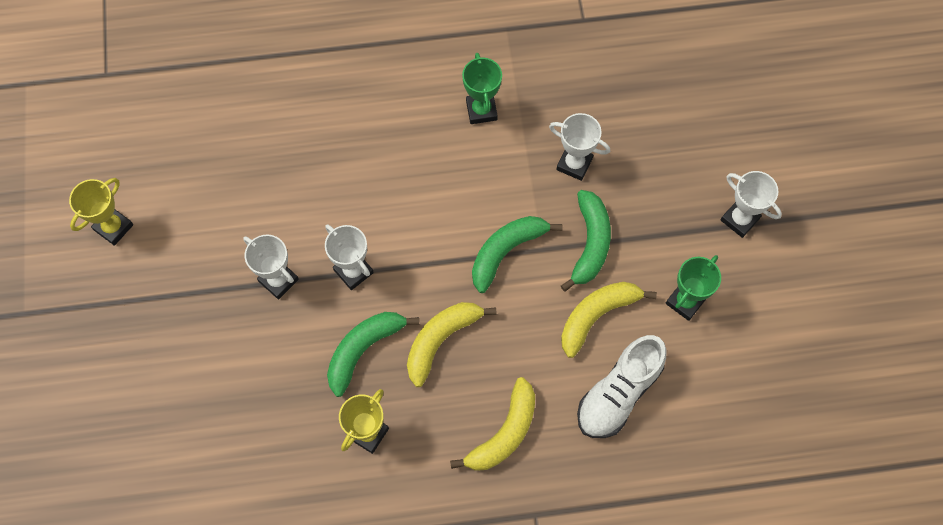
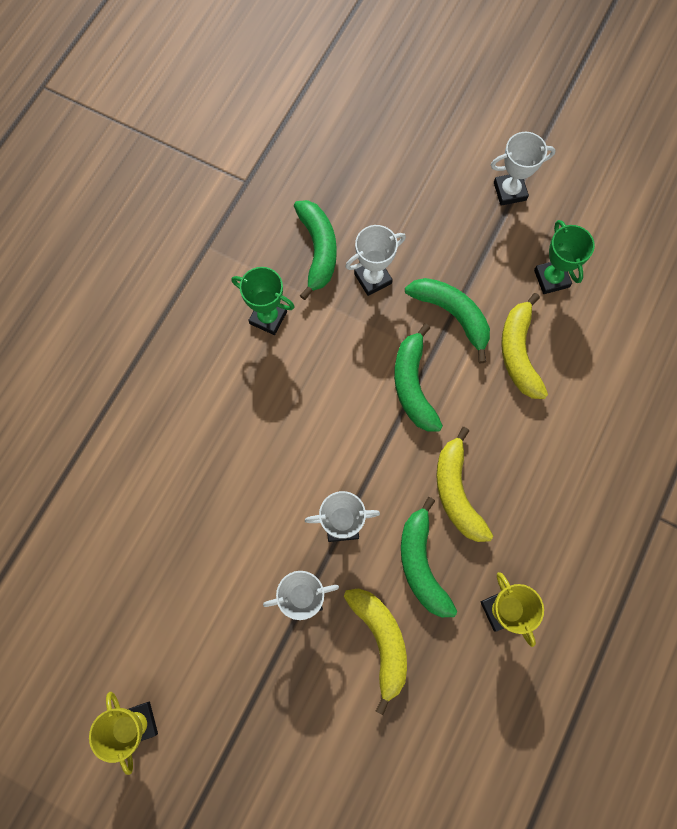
camera: 55 degrees left, 5 degrees up
(504, 433) = (573, 494): yellow banana -> yellow banana (381, 640)
(566, 108) = (318, 250): none -> green banana
(618, 393) = (596, 381): white shoe -> none

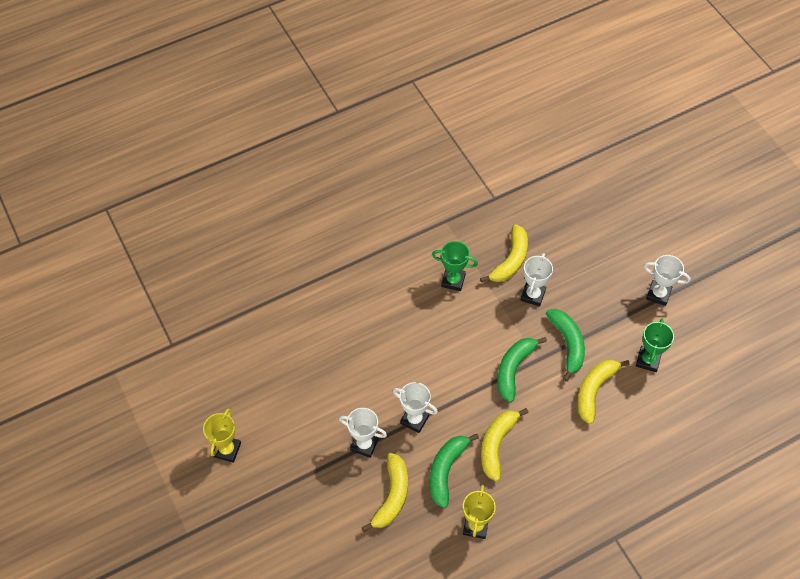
camera: 35 degrees right, 15 degrees down
(268, 317) = (453, 281): green trophy -> green trophy turned 45 degrees counterclockwise
(318, 250) = (510, 260): green banana -> yellow banana
(372, 278) = (532, 295): white trophy -> white trophy turned 75 degrees counterclockwise

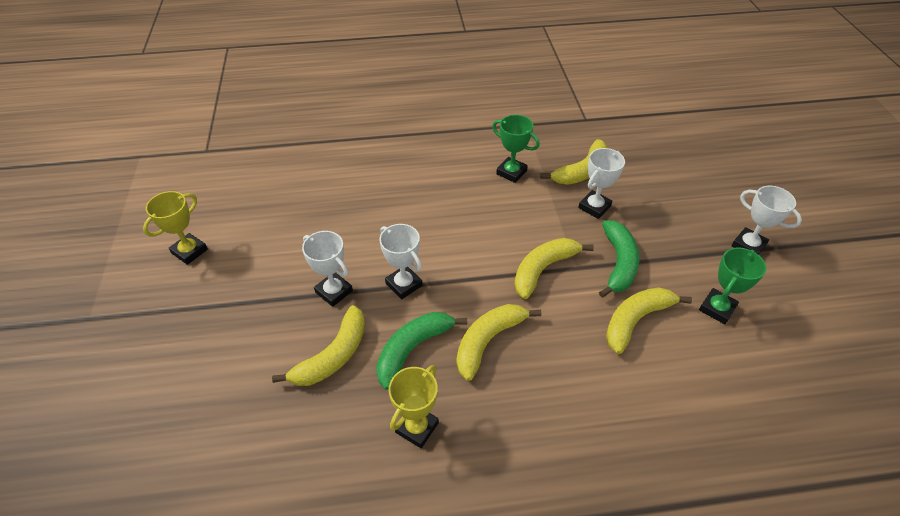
camera: 20 degrees right, 10 degrees down
(513, 369) = (543, 269): green banana -> yellow banana

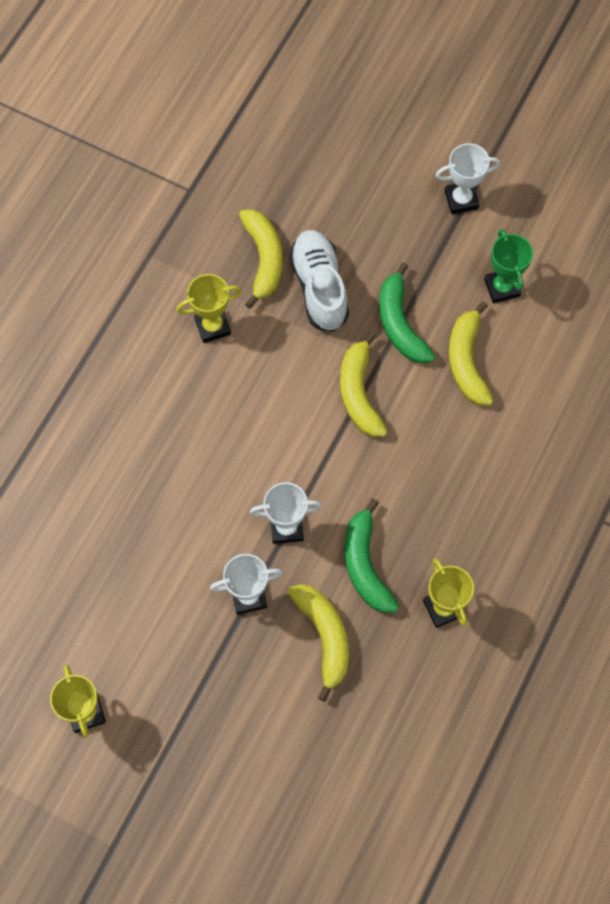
camera: 55 degrees left, 20 degrees up
(488, 341) = (401, 496): yellow banana -> none
(511, 172) = (212, 326): green trophy -> yellow trophy
(594, 207) = (319, 287): white trophy -> white shoe
(618, 263) = (400, 324): green banana -> green banana turned 150 degrees counterclockwise

